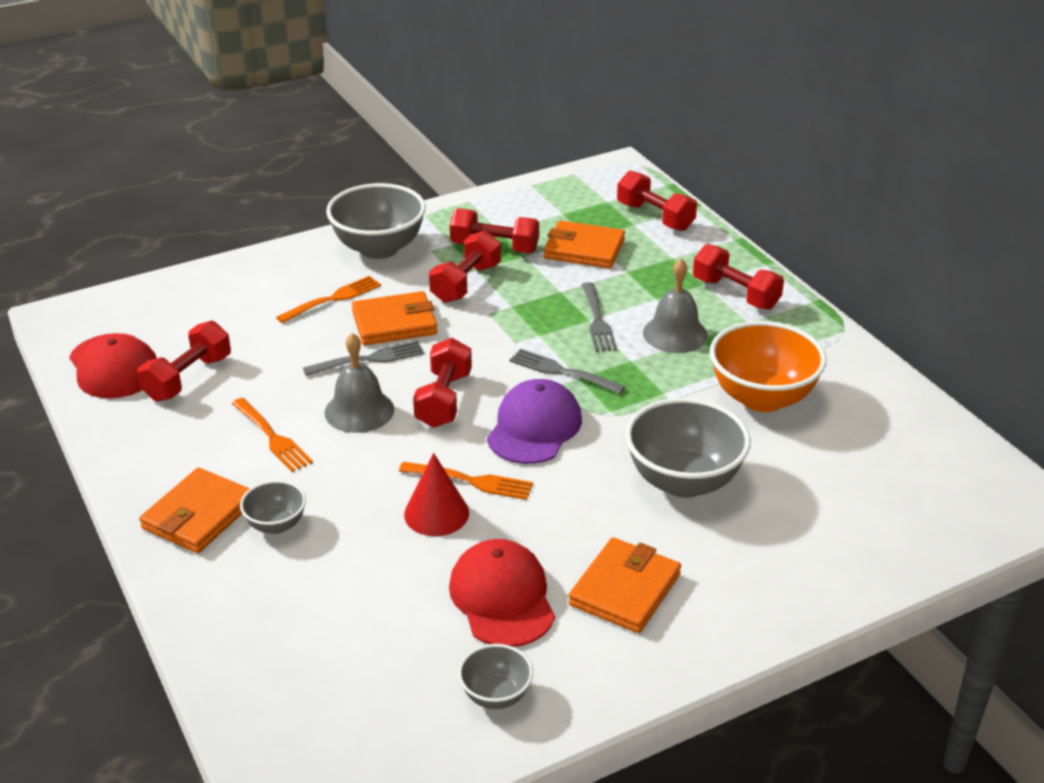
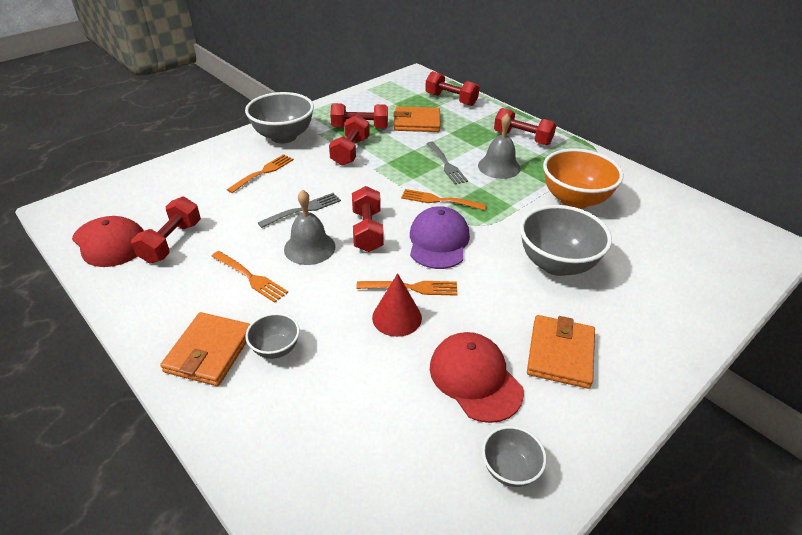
camera: 15 degrees left, 5 degrees up
(394, 323) = (312, 183): orange wallet -> none
(563, 372) = (440, 200): grey fork -> orange fork

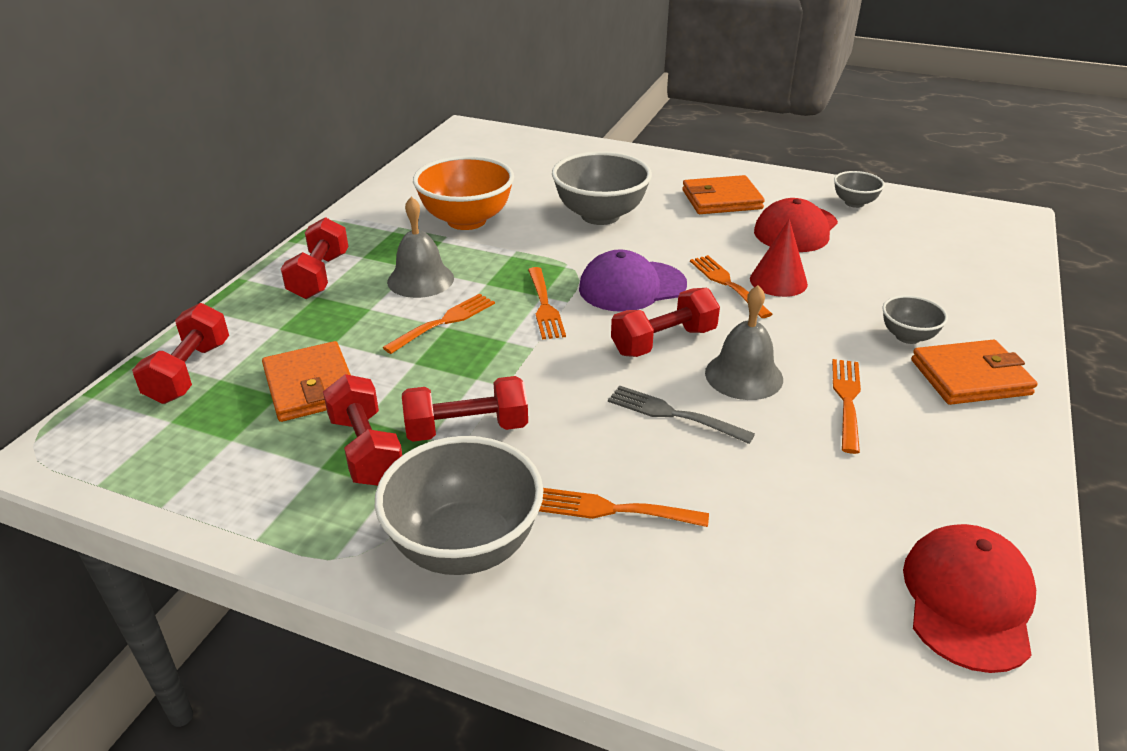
camera: 115 degrees left, 5 degrees down
(171, 242) = (882, 518): red dumbbell -> none
(446, 164) = (443, 322): grey fork -> orange fork

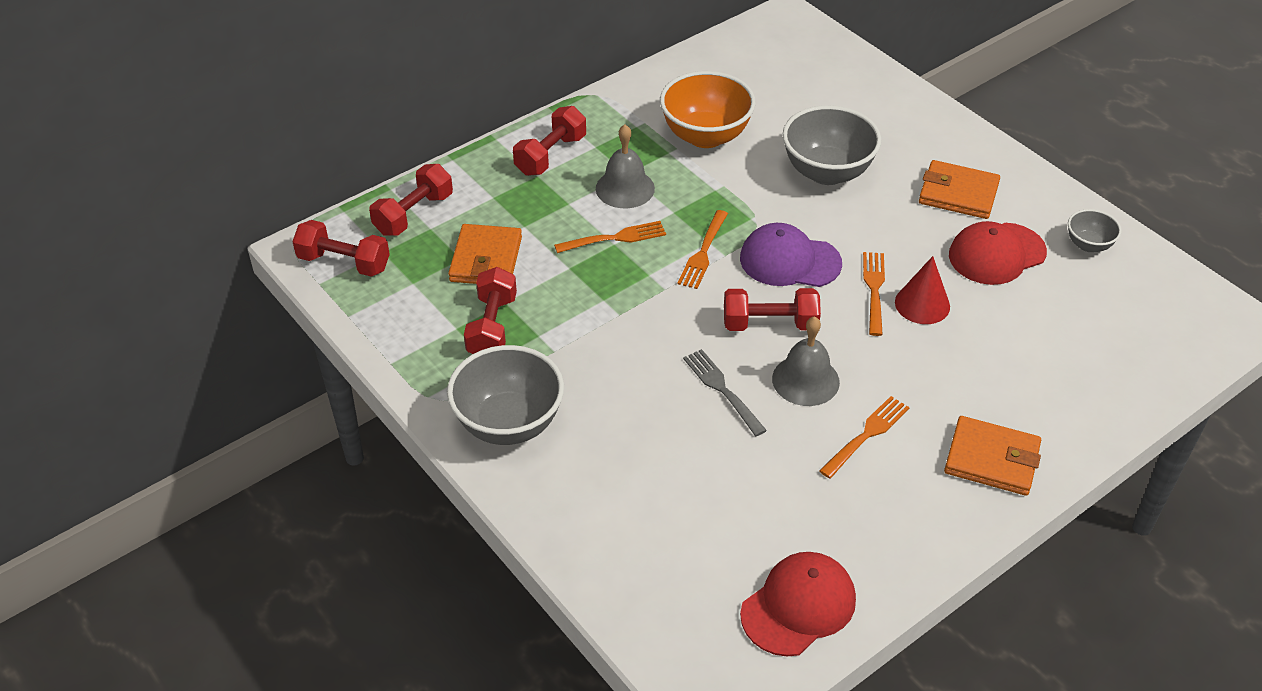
camera: 30 degrees right, 10 degrees up
(467, 429) = (568, 339): red dumbbell -> red dumbbell (344, 263)
(615, 510) = (621, 442): orange fork -> none
(907, 336) = (980, 402): grey bowl -> none

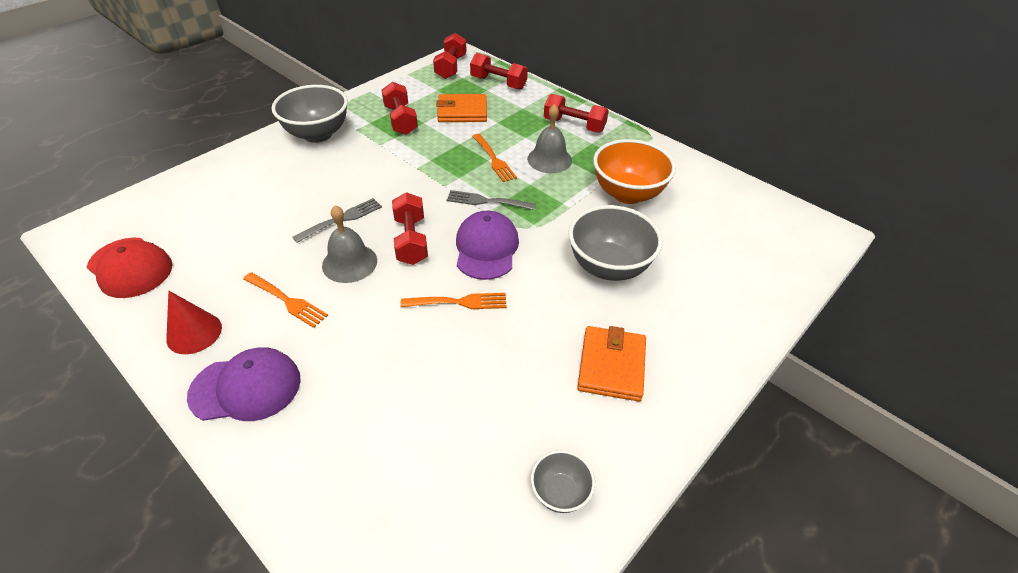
camera: 80 degrees right, 0 degrees up
(492, 327) = (400, 120): red dumbbell -> red dumbbell turned 75 degrees clockwise
(703, 252) = (487, 201): orange fork -> grey fork
(922, 304) = (444, 336): red cone -> red cone (194, 333)
(991, 459) = (246, 387): orange wallet -> purple cap
(996, 254) = (525, 398): red cap -> none

